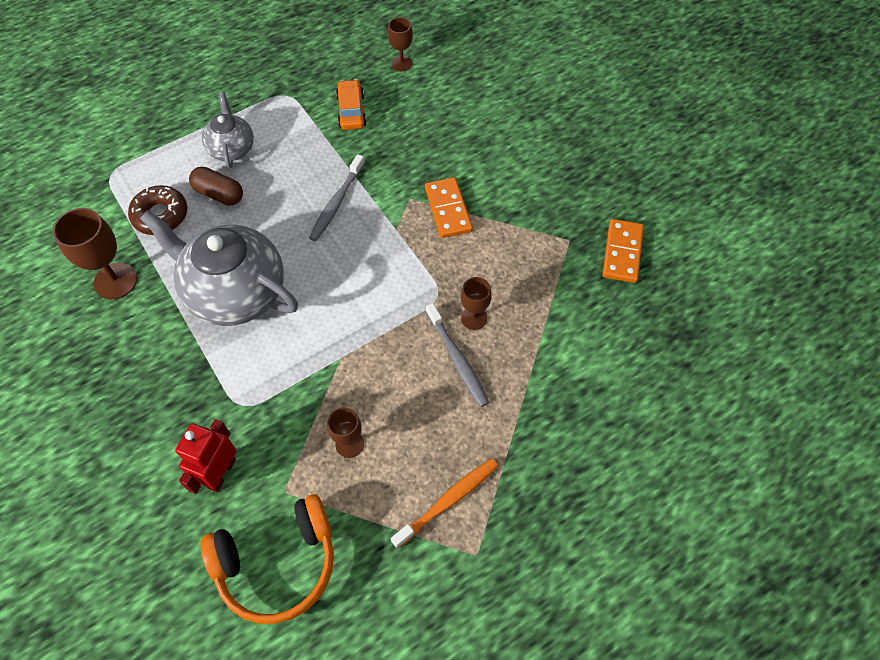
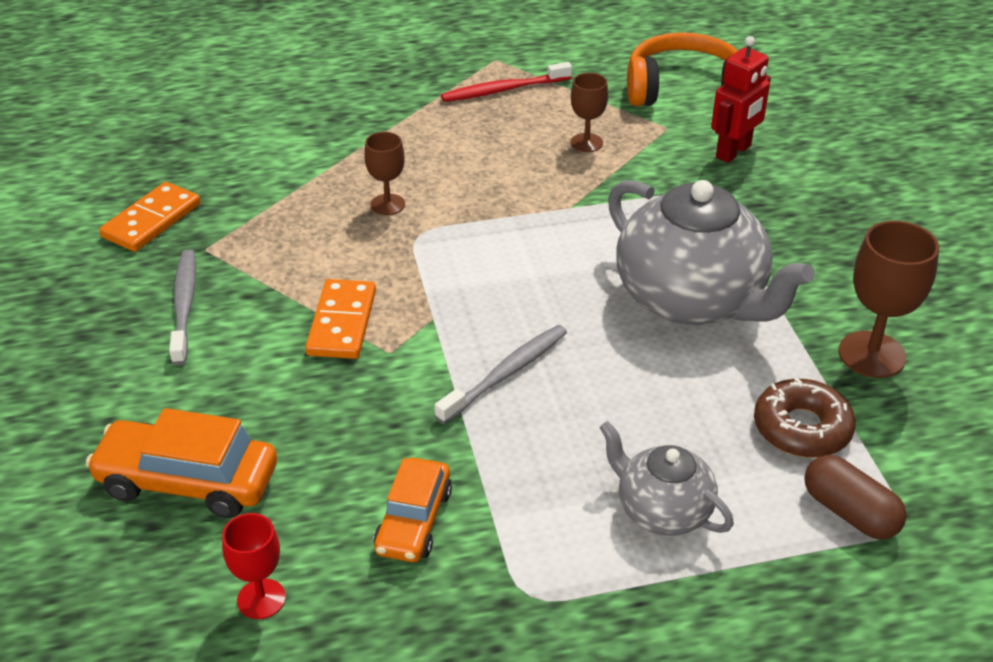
camera: 160 degrees left, 20 degrees down
(219, 194) = (697, 436): brown capsule -> brown capsule (849, 512)
(232, 148) = (662, 510): grey teapot -> grey teapot turned 120 degrees clockwise
(401, 63) = (261, 599): brown goblet -> red goblet
(447, 501) = (504, 90): orange toothbrush -> red toothbrush
(457, 359) = (431, 177): grey toothbrush -> grey toothbrush (184, 306)
(469, 100) = (187, 481): none -> orange car

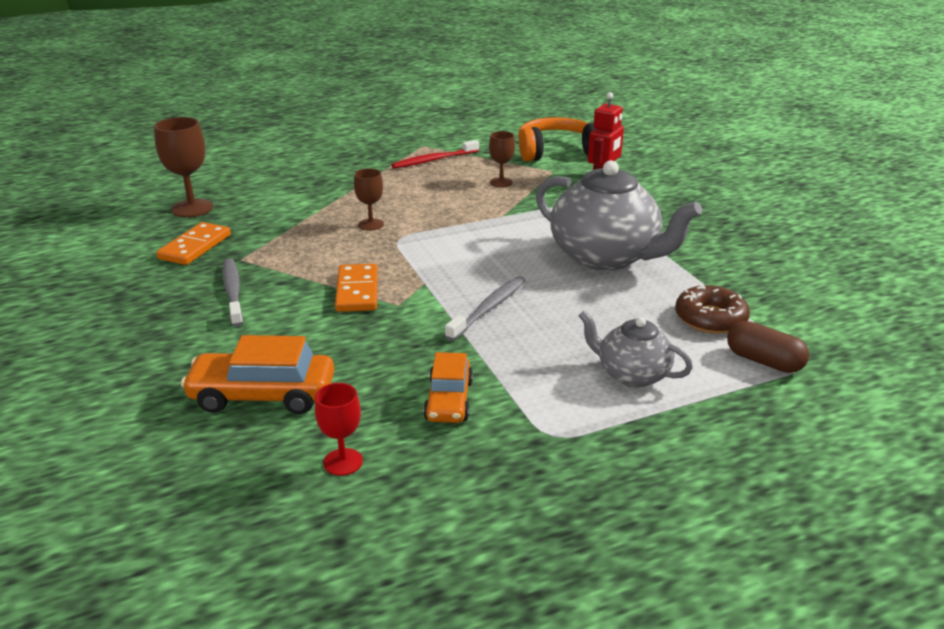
camera: 10 degrees left, 10 degrees down
(872, 354) = (740, 275): brown goblet -> brown goblet (192, 208)

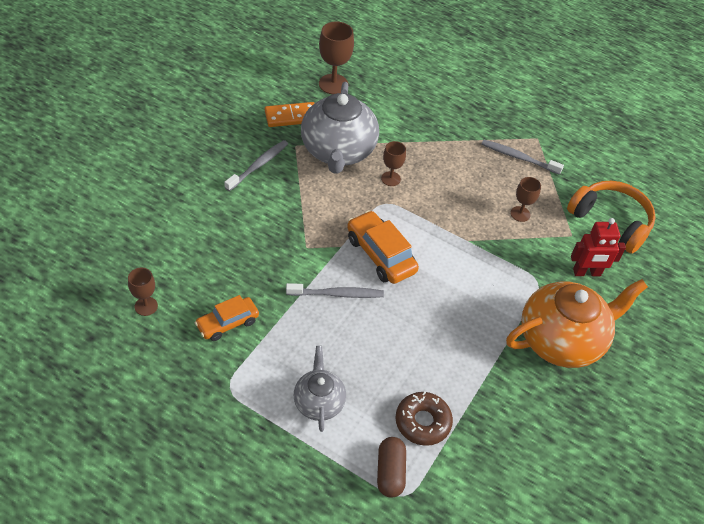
camera: 50 degrees right, 20 degrees up
(263, 395) = (175, 241): orange car -> orange car (380, 255)
(343, 462) = (146, 306): red goblet -> brown goblet
(357, 291) = (305, 220): orange domino -> none
(434, 160) = (519, 158): red toothbrush -> grey toothbrush
(605, 257) = (459, 327): grey teapot -> grey teapot (338, 151)
(668, 216) = (561, 340): none -> orange teapot

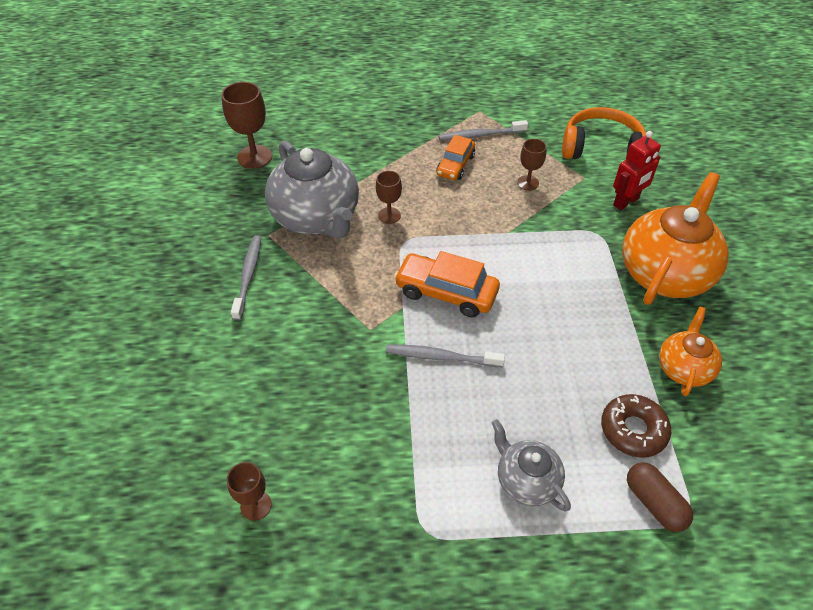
camera: 30 degrees left, 0 degrees up
(227, 323) = (362, 462): orange car -> orange car (455, 165)
(291, 117) = (240, 209): orange domino -> none
(337, 294) = (441, 357): grey toothbrush -> grey toothbrush turned 135 degrees counterclockwise
(503, 410) = (683, 368): none -> orange teapot

